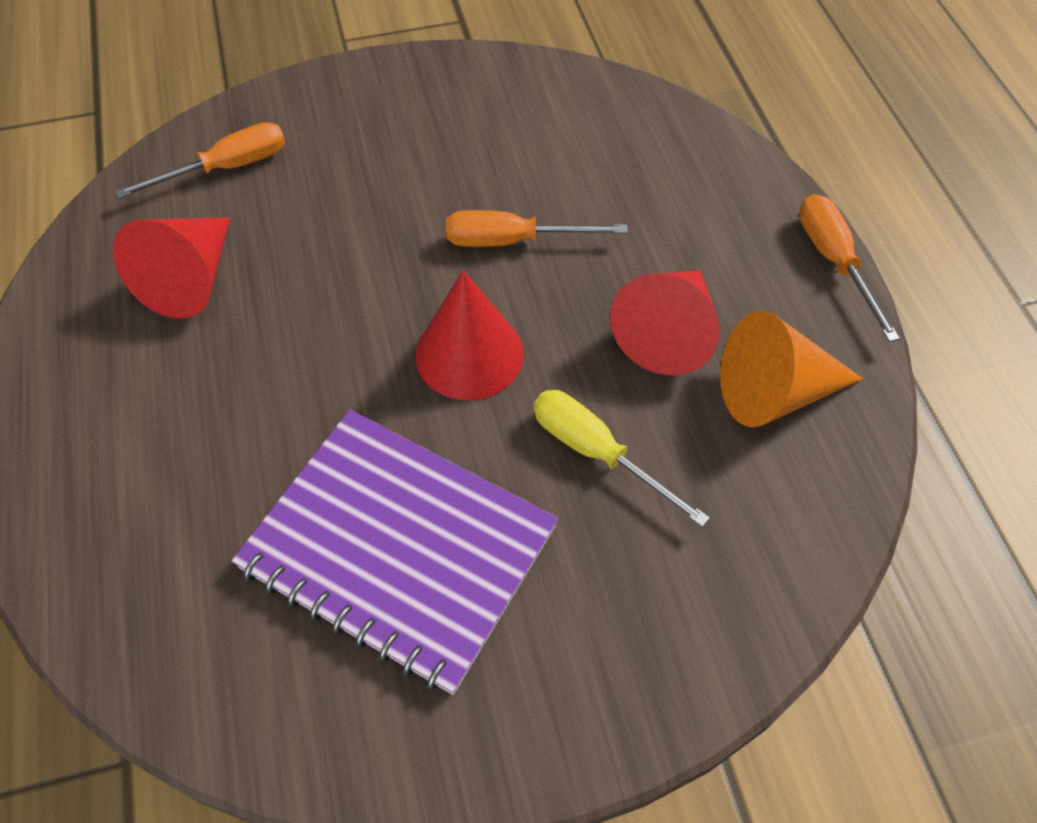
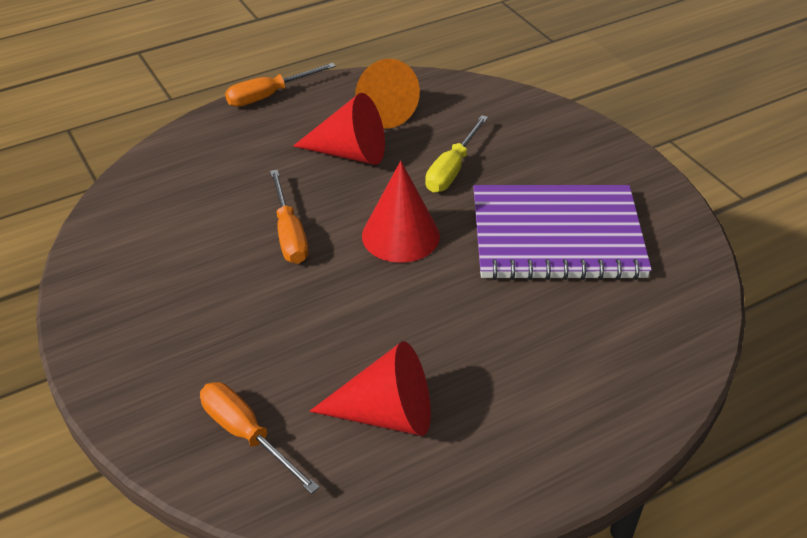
camera: 105 degrees left, 15 degrees down
(398, 548) = (557, 236): purple notebook -> purple notebook turned 75 degrees clockwise

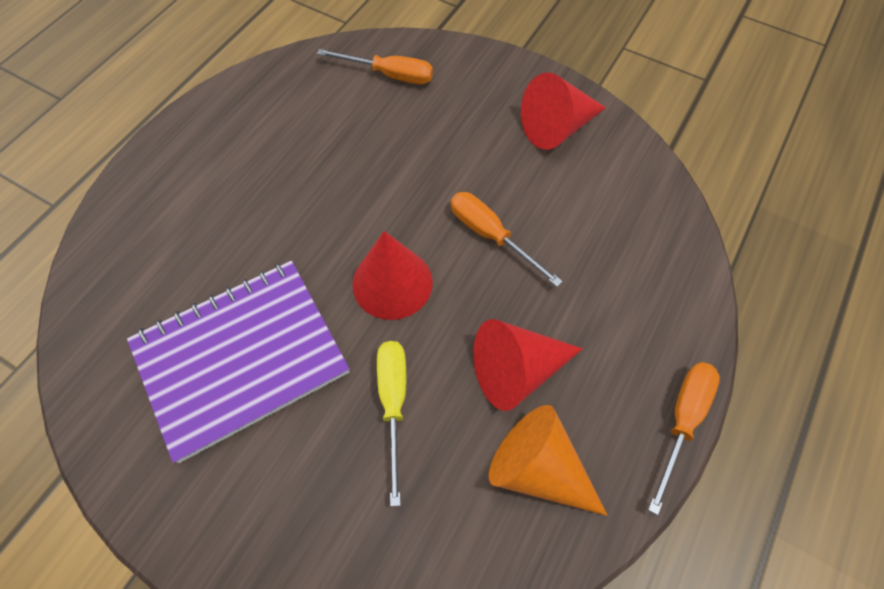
camera: 150 degrees right, 20 degrees up
(386, 414) = (308, 125): red cone -> red cone (557, 128)

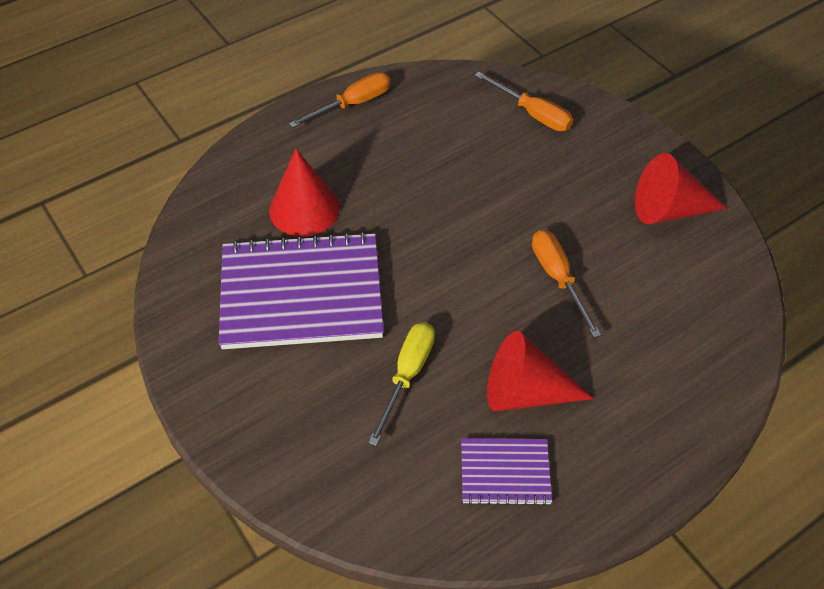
camera: 25 degrees right, 10 degrees down
(392, 283) = (451, 284): red cone -> red cone (304, 209)
(538, 468) = (505, 473): orange cone -> purple notebook
(682, 421) = (655, 491): orange screwdriver -> orange screwdriver (353, 104)

